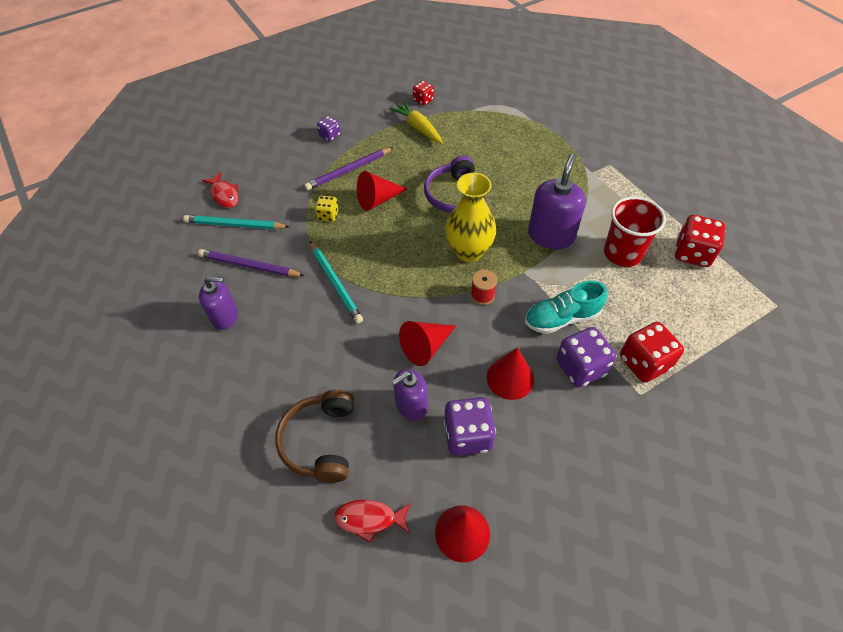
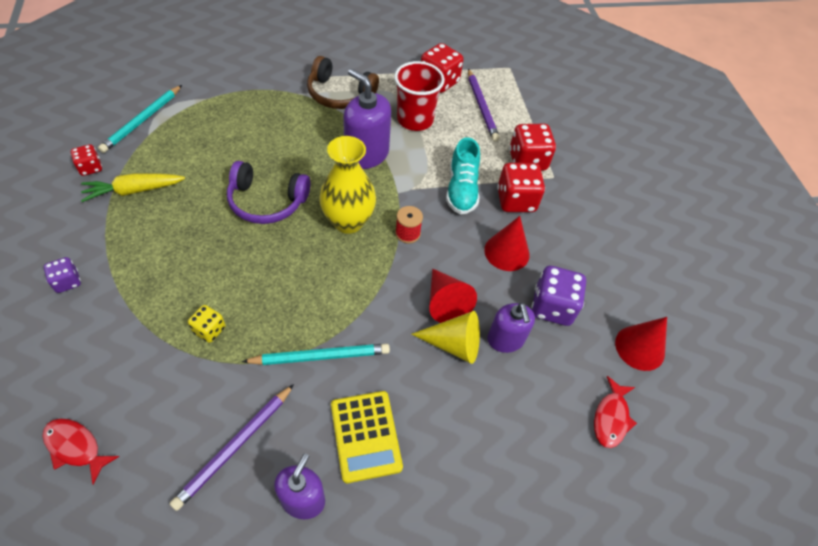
camera: 75 degrees left, 0 degrees up
(224, 195) = (76, 447): red fish -> red fish turned 135 degrees counterclockwise
(235, 225) = (148, 447): turquoise pencil -> turquoise pencil (142, 120)
(283, 335) = (366, 436): none -> yellow calculator
(320, 441) = (517, 437): brown headphones -> brown headphones (339, 94)
(349, 170) = (149, 283): purple pencil -> purple pencil (481, 107)
(378, 200) = (221, 271): red cone -> none
(387, 366) = (453, 344): none -> yellow cone
(580, 367) = (516, 200): purple dice -> red dice

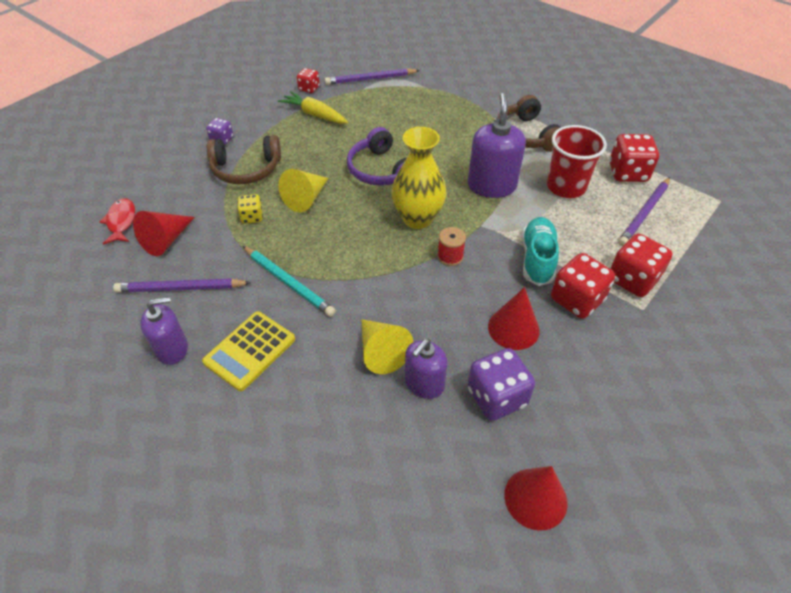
camera: 55 degrees right, 5 degrees down
(139, 292) = (246, 169): none -> brown headphones
(142, 120) = (370, 79): turquoise pencil -> purple pencil
(236, 274) = (306, 198): none -> yellow cone
(445, 302) = (414, 321): red cone -> red cone (166, 240)
(461, 189) = (537, 259): turquoise shoe -> turquoise shoe turned 135 degrees clockwise
(611, 418) = (430, 517): red fish -> none

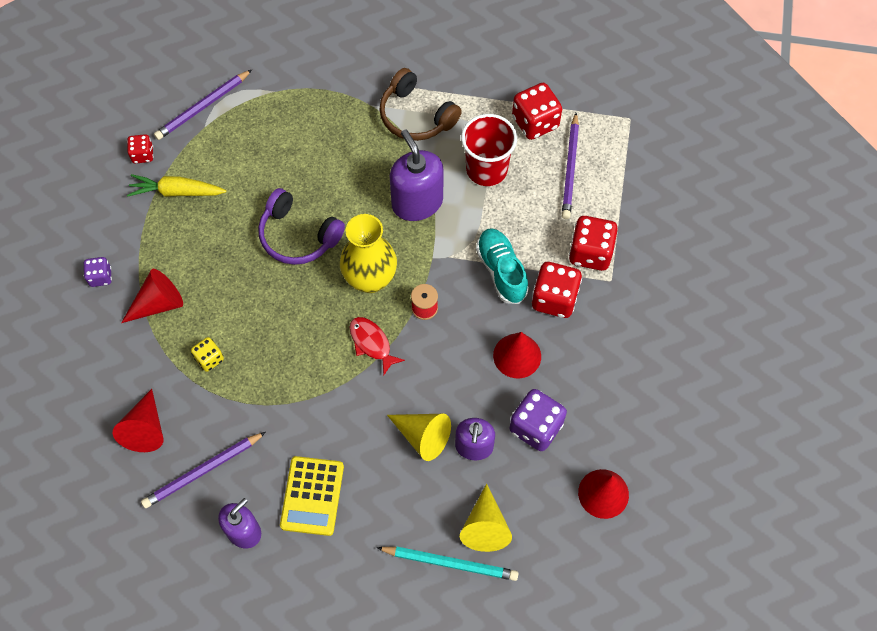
camera: 30 degrees left, 15 degrees up
(121, 222) = (81, 432): red fish -> red fish (372, 343)
(246, 169) = (158, 304): brown headphones -> red cone
(288, 282) = (297, 412): turquoise pencil -> turquoise pencil (450, 563)
(306, 198) = (247, 309): yellow cone -> yellow cone (485, 526)

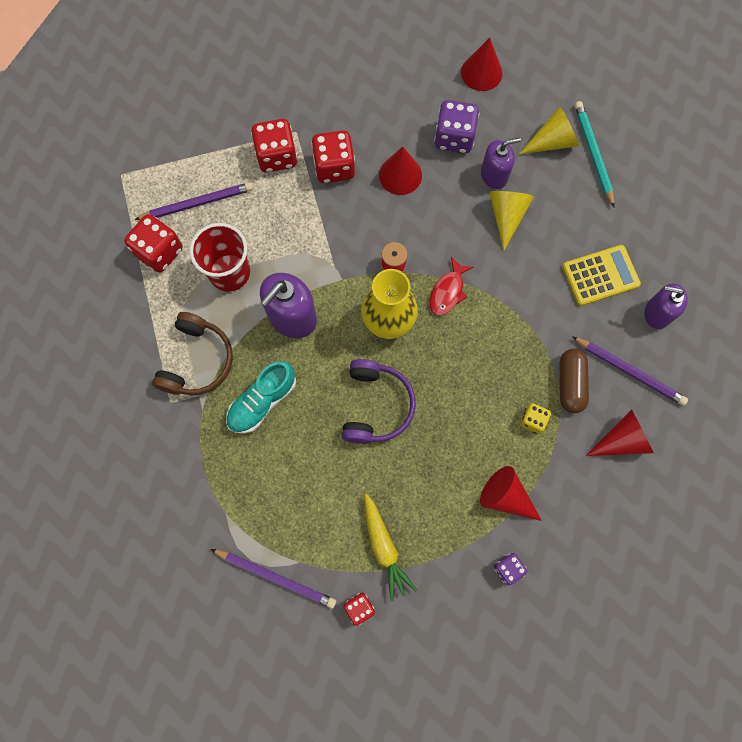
camera: 115 degrees left, 10 degrees up
(223, 409) = (570, 384): none -> brown capsule
(501, 271) = (328, 218): turquoise shoe -> turquoise shoe (262, 401)

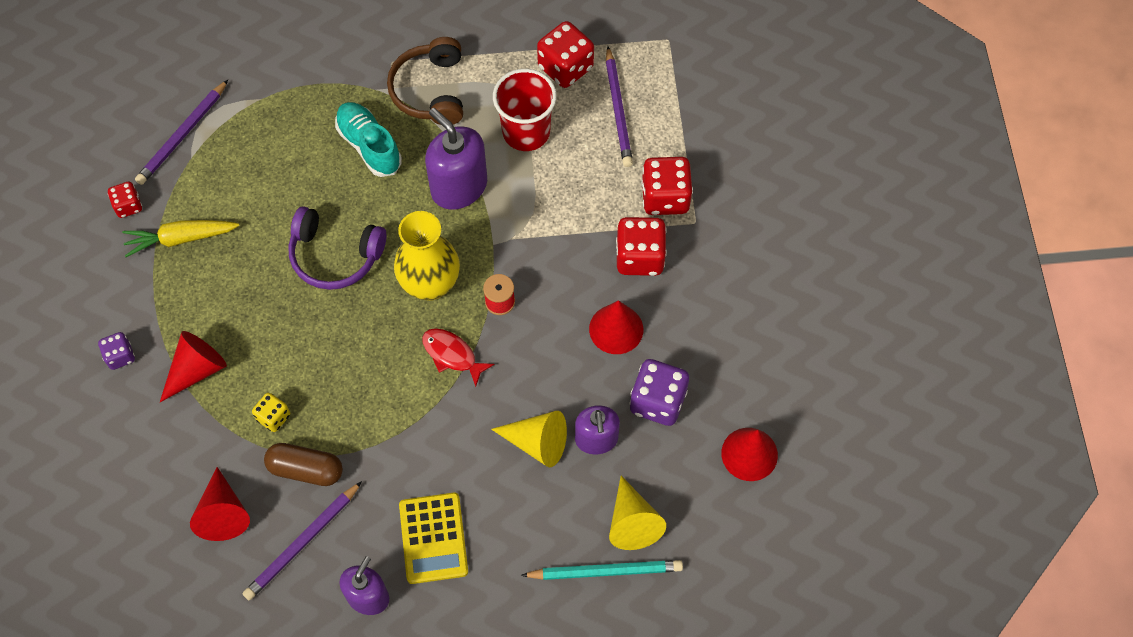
camera: 100 degrees right, 10 degrees down
(197, 361) = (430, 90): brown headphones -> brown headphones turned 60 degrees clockwise

